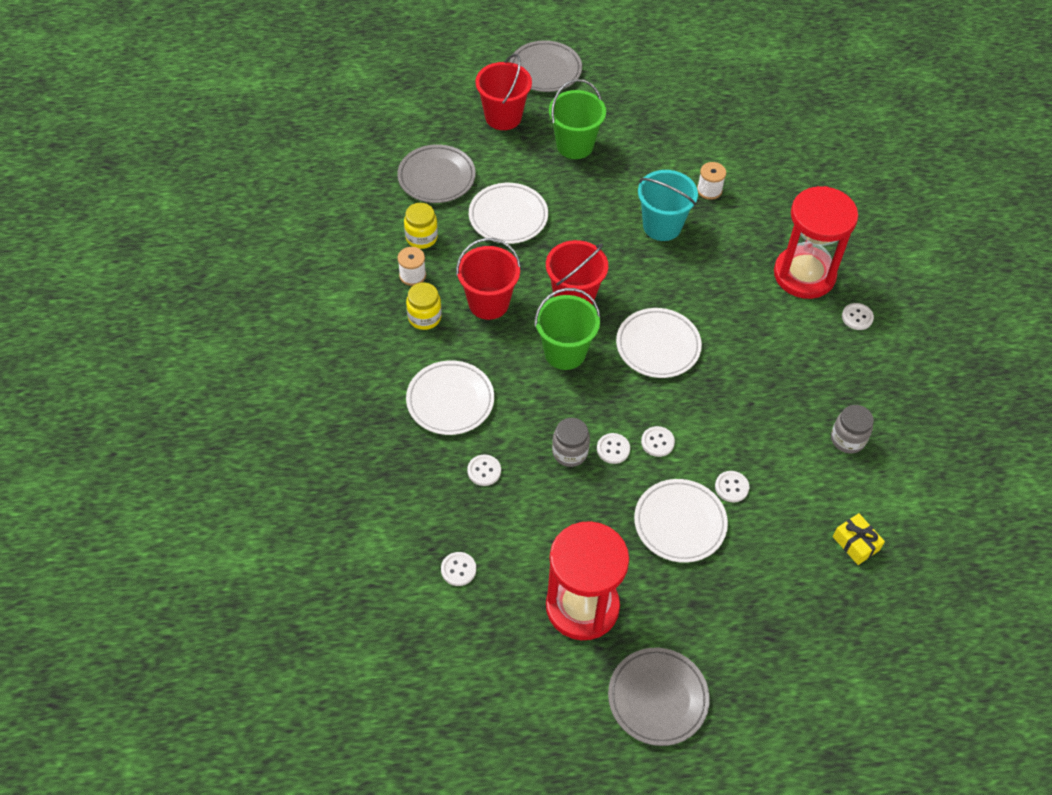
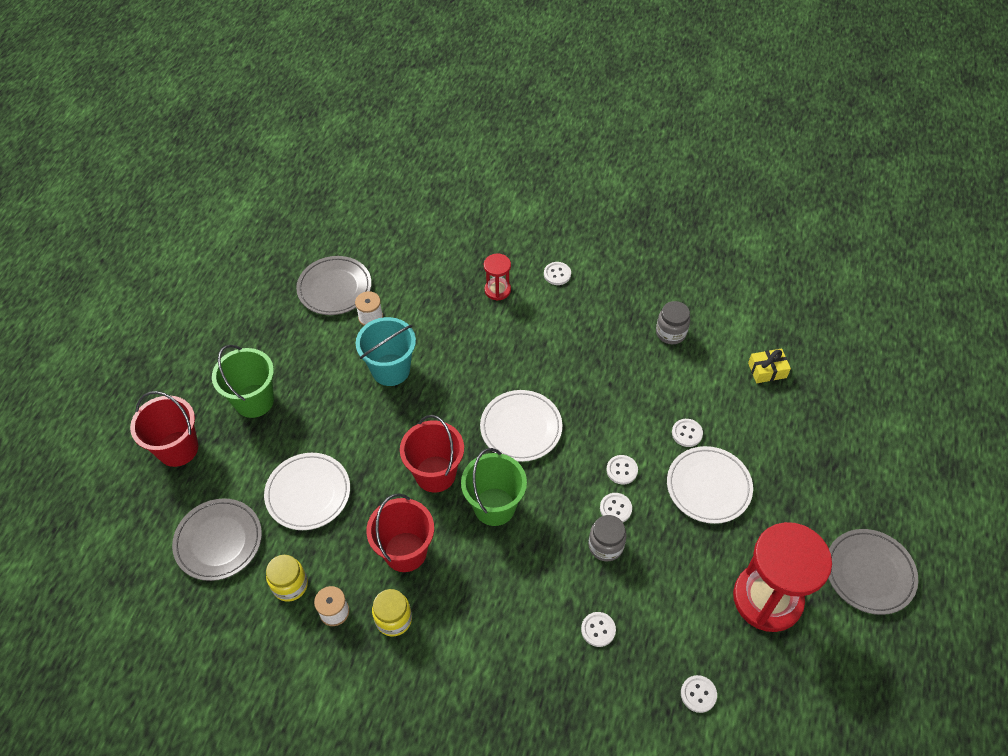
camera: 65 degrees left, 0 degrees up
(450, 400) = (505, 631): white plate -> none
(545, 70) = (141, 387): grey plate -> grey plate (334, 288)
(804, 275) = (497, 290): red hourglass -> red hourglass, size x0.47

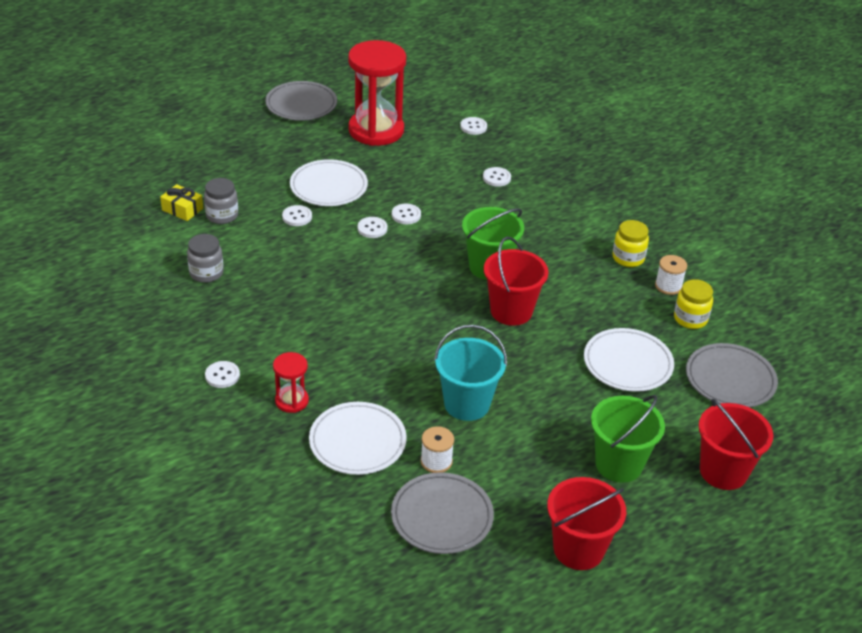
camera: 140 degrees left, 15 degrees down
(405, 552) = (583, 284): red bucket -> red bucket (578, 549)
(521, 428) = (409, 295): white plate -> white plate (357, 442)
(605, 546) = (439, 204): grey jar -> grey jar (222, 215)

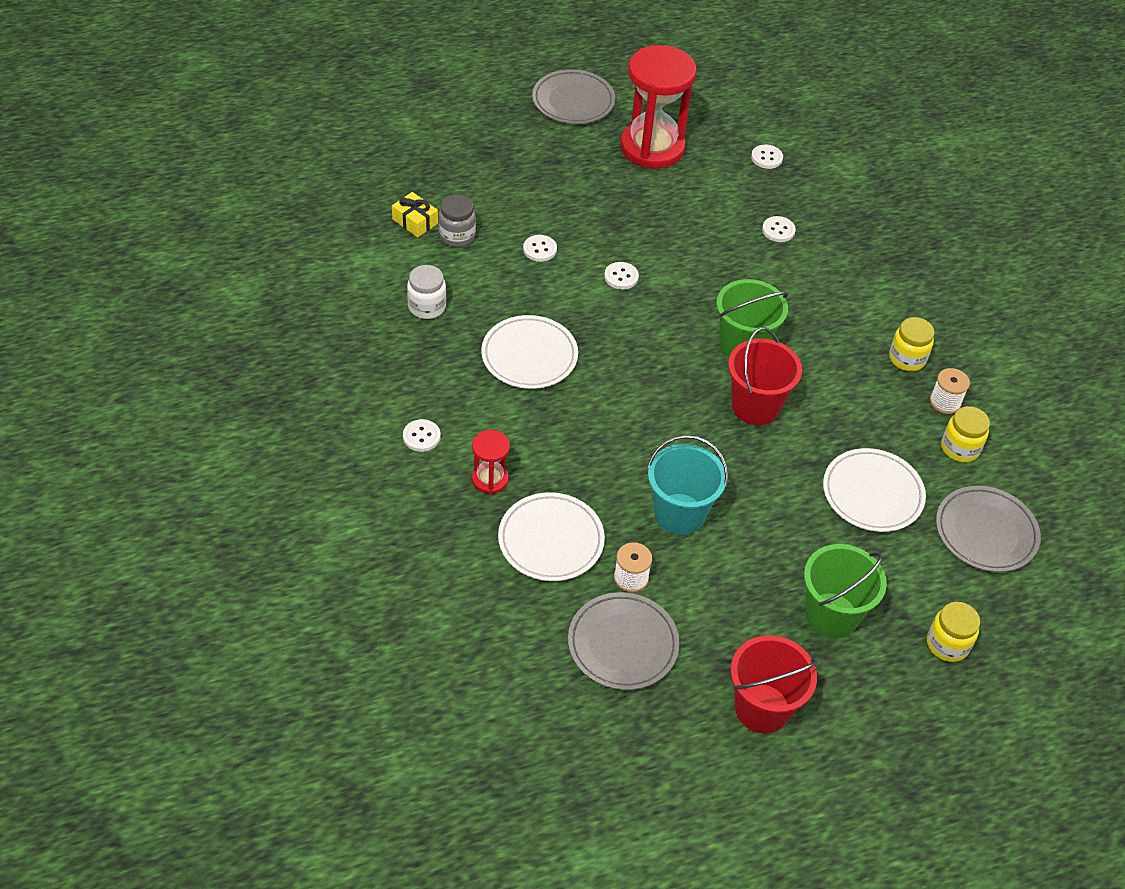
camera: 10 degrees right, 10 degrees up
(206, 273) = (427, 307): grey jar -> white jar
(328, 187) = (583, 215): white plate -> white plate (529, 356)
(406, 215) = (663, 265): white button -> none
(723, 471) = (947, 644): red bucket -> yellow jar

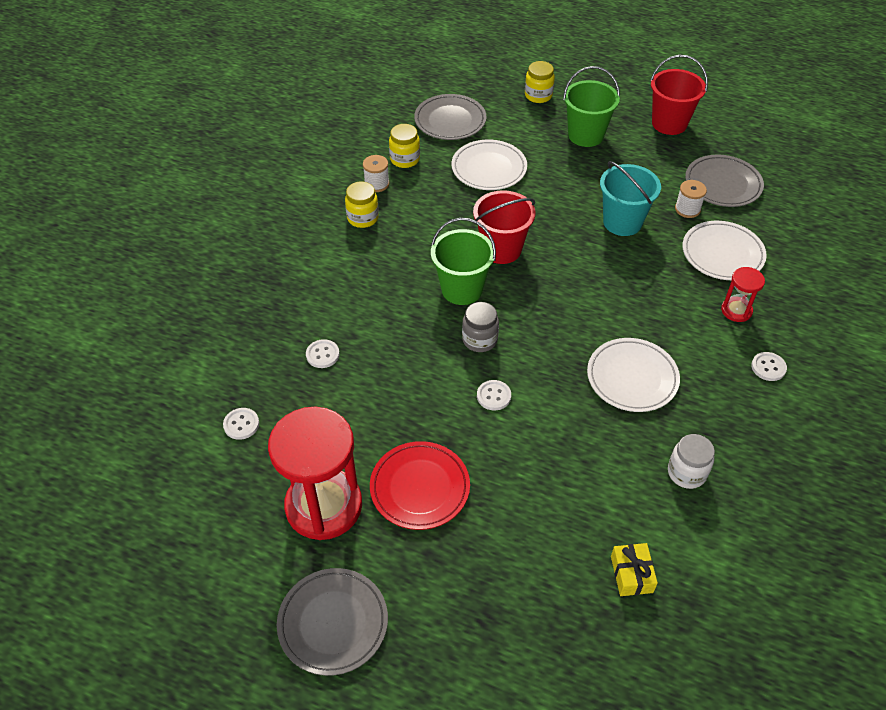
camera: 135 degrees left, 0 degrees up
(457, 236) = (602, 529): grey jar -> grey jar (479, 340)
(540, 249) = (538, 465): white button -> none
(604, 190) = (420, 488): none -> red plate

